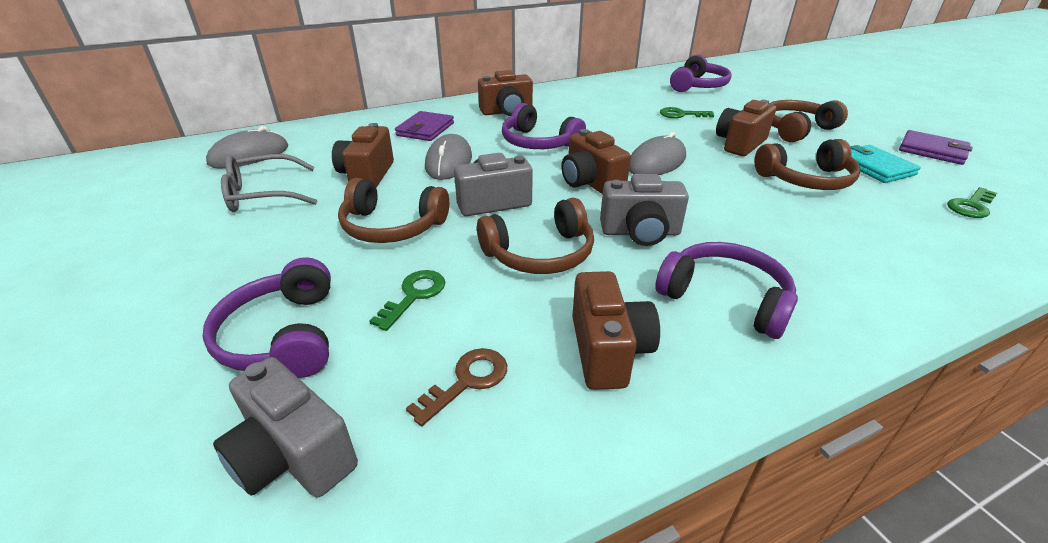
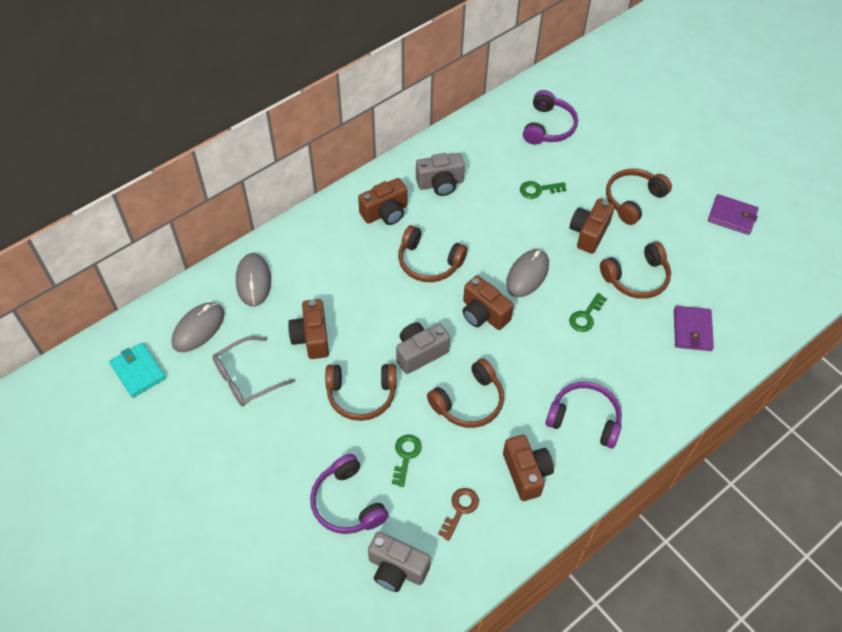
camera: 15 degrees left, 20 degrees up
(425, 129) = (325, 258): purple wallet -> purple wallet (692, 330)
(449, 162) = (367, 306): grey mouse -> grey mouse (253, 281)
(538, 143) = (428, 262): purple headphones -> brown headphones
(640, 232) = (528, 366): grey camera -> grey camera (440, 184)
(874, 167) = (686, 250): turquoise wallet -> turquoise wallet (138, 371)
(971, 206) = (741, 290): green key -> green key (586, 316)

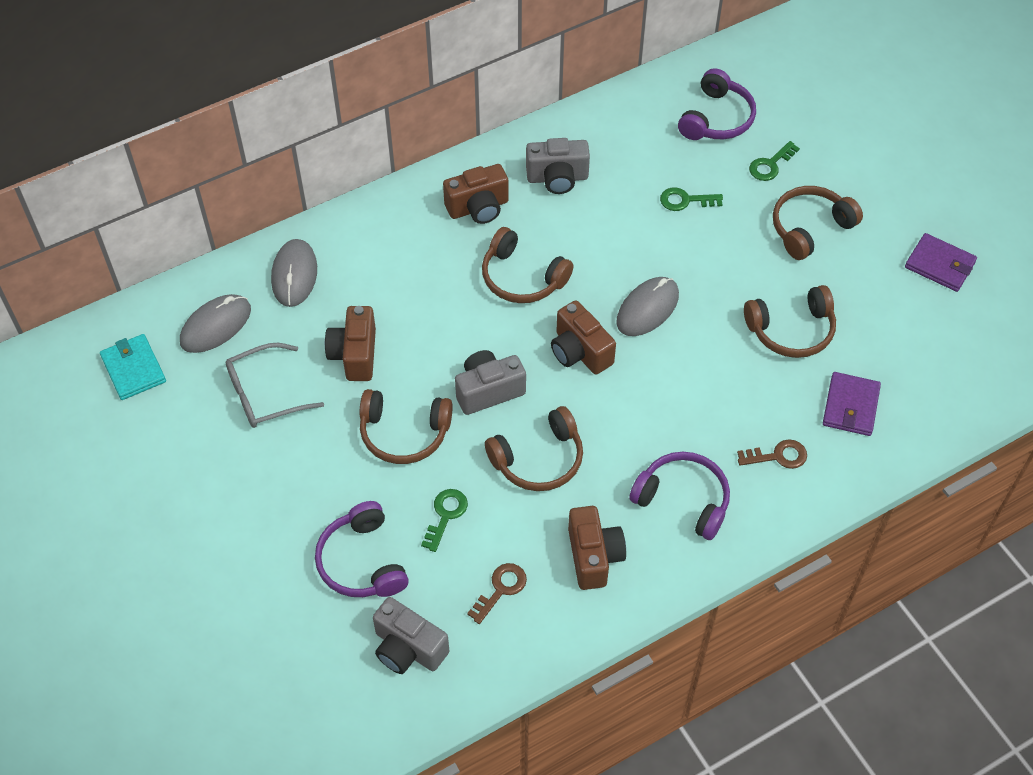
camera: 10 degrees right, 0 degrees up
(586, 316) = (713, 371): green key -> green key (770, 165)
(589, 233) = (740, 265): brown camera -> none
(647, 375) = (778, 456): none -> brown key

